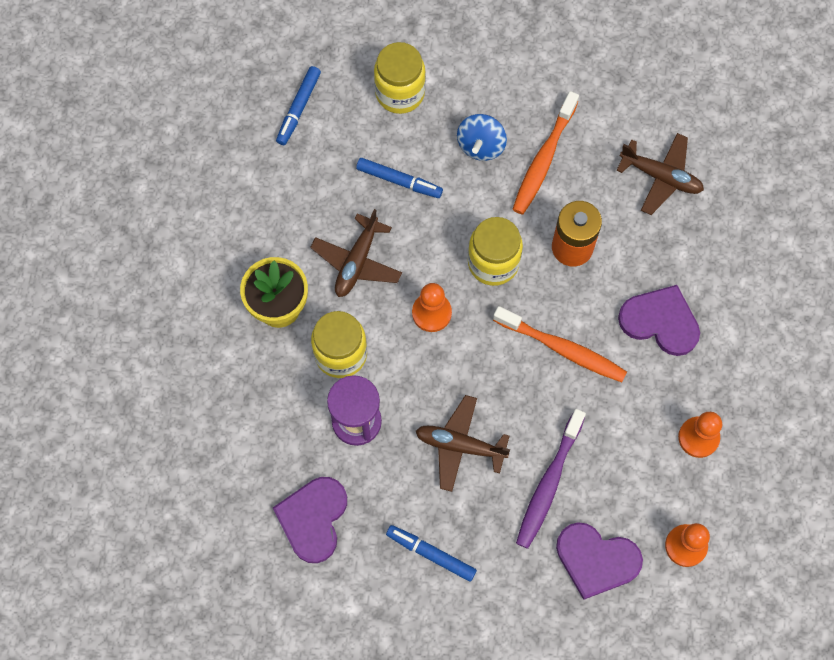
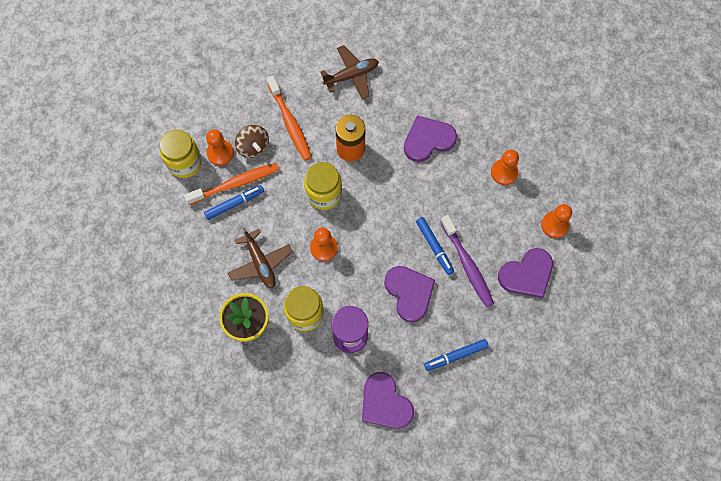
camera: 50 degrees left, 0 degrees up
(299, 108) = (143, 222): blue marker -> blue marker (434, 247)
(443, 118) = (220, 153): none -> orange pawn
(460, 445) = (409, 293): brown plane -> purple heart
(481, 146) = (253, 147): blue spinning top -> brown spinning top
(562, 348) = (401, 199): orange toothbrush -> orange toothbrush (235, 184)

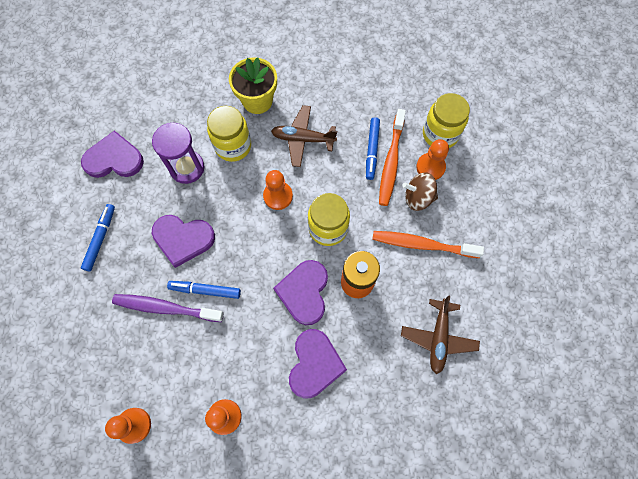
camera: 125 degrees right, 0 degrees up
(527, 274) = (112, 357): purple heart -> purple heart (304, 292)

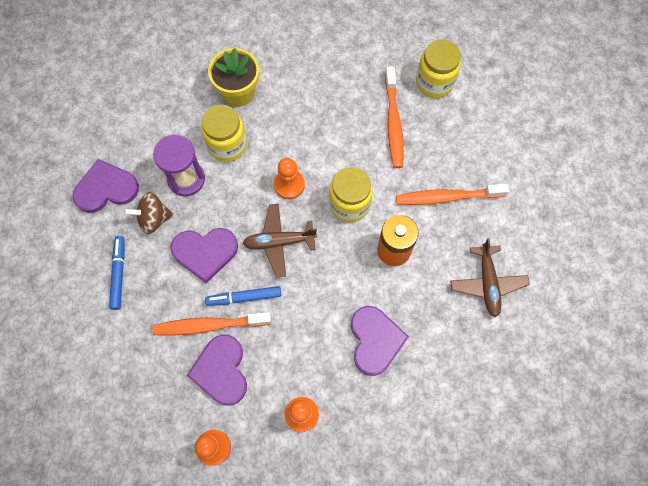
camera: 15 degrees left, 0 degrees up
(166, 308) = (209, 325): purple toothbrush -> orange toothbrush
(303, 139) = (297, 121): brown plane -> brown plane (279, 242)
(304, 292) = (344, 273): purple heart -> purple heart (221, 370)
(372, 150) = (371, 115): blue marker -> none
(418, 198) = (430, 152): brown spinning top -> brown spinning top (153, 219)
(430, 167) = (434, 118): orange pawn -> none

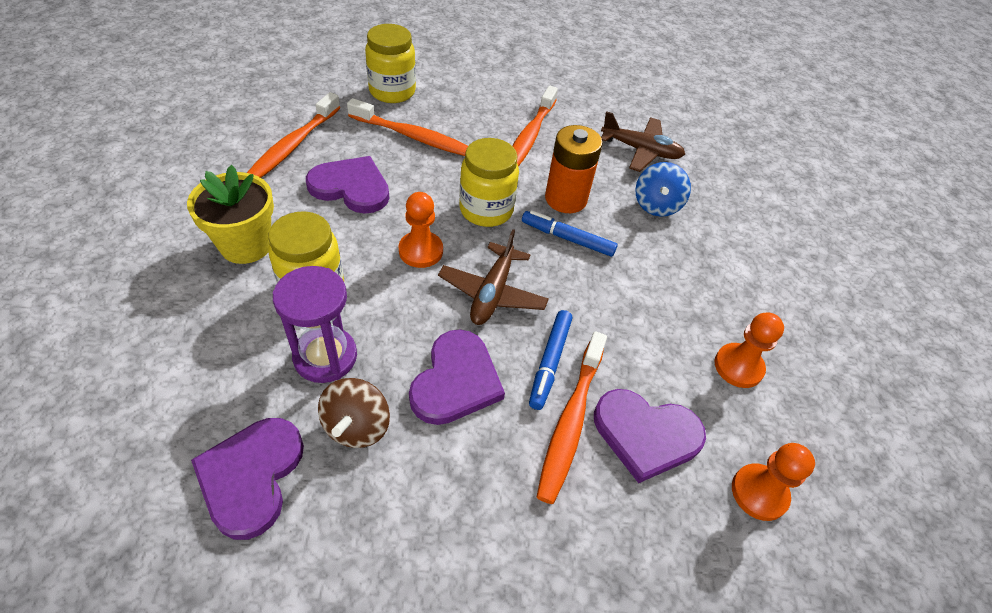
camera: 70 degrees left, 20 degrees down
(118, 274) = (418, 519): blue marker -> blue marker (567, 238)
(336, 61) = (293, 145): none -> orange toothbrush
(375, 340) = (667, 258): purple heart -> purple heart (351, 187)
(428, 315) = (656, 205): none -> blue spinning top

